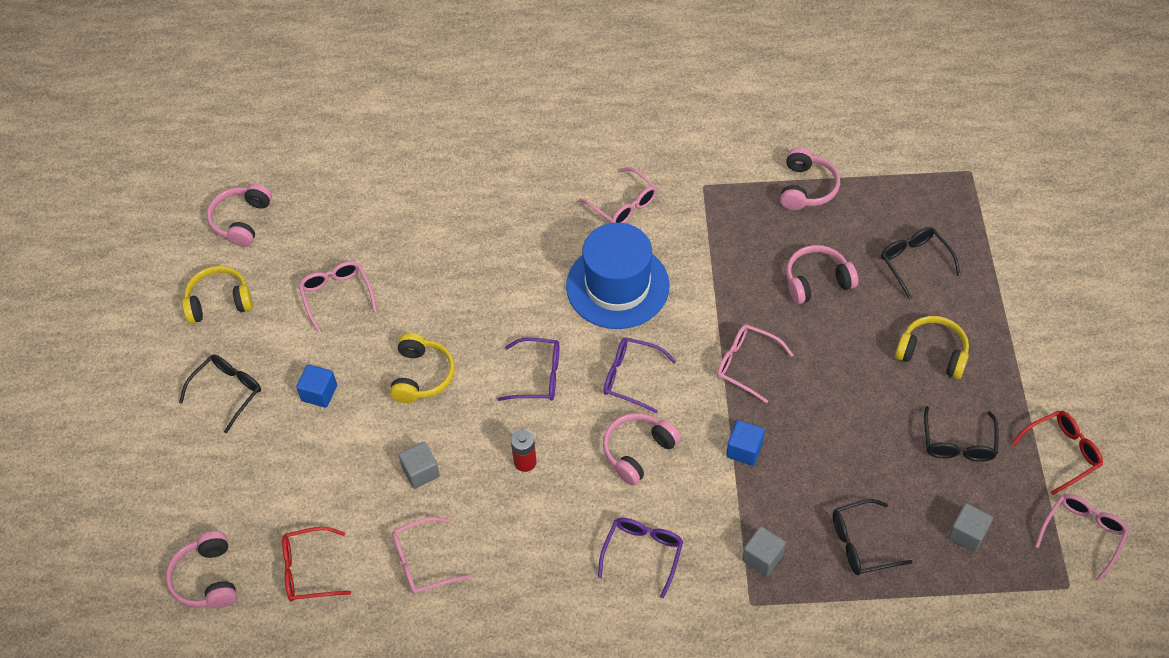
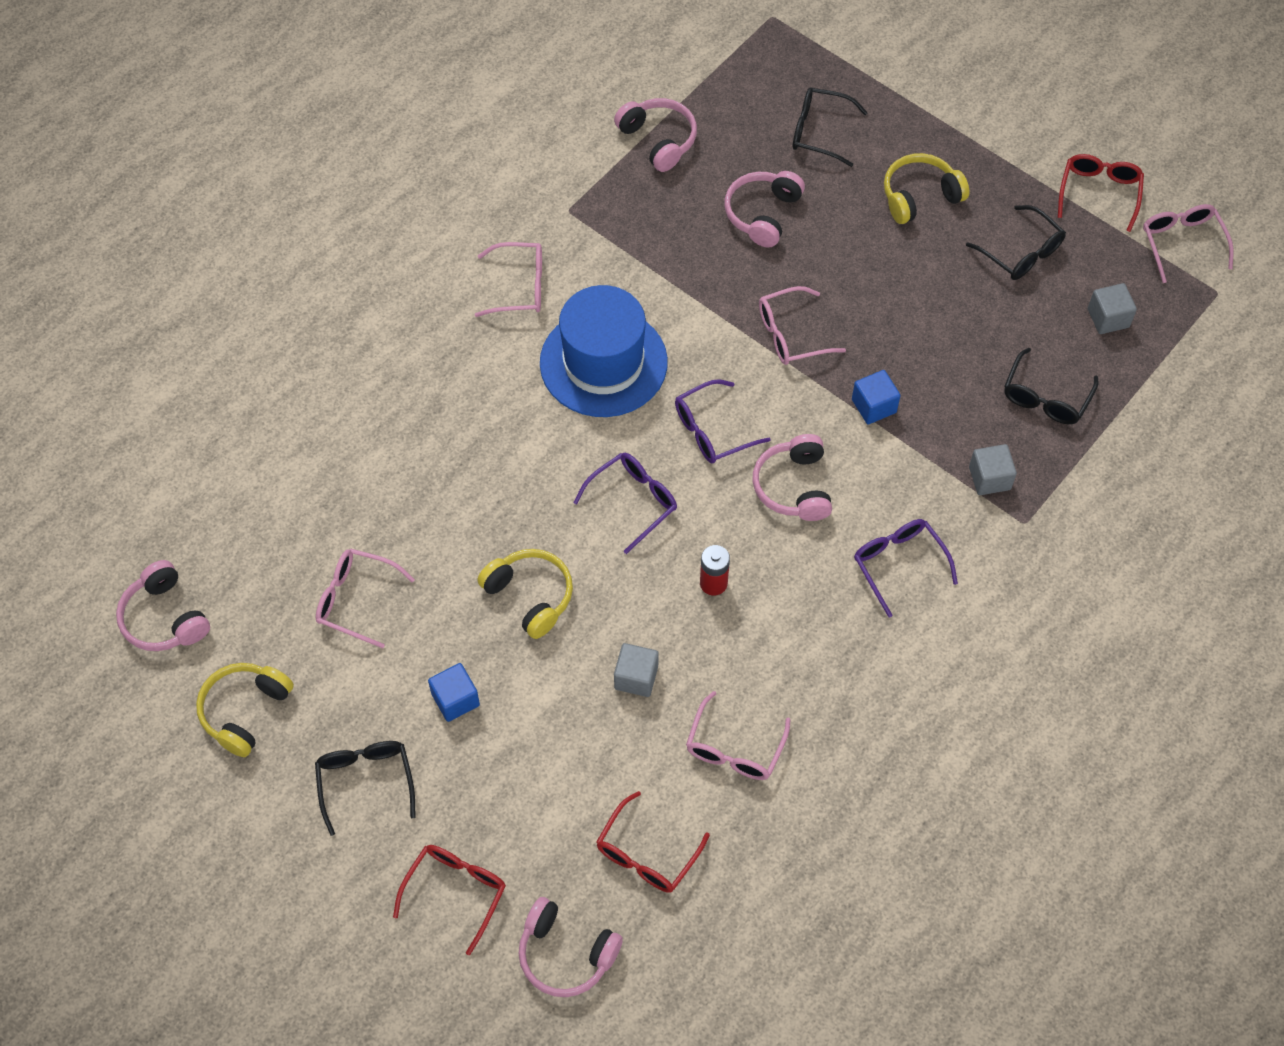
camera: 50 degrees left, 5 degrees up
(197, 491) = (455, 893): none -> red glasses

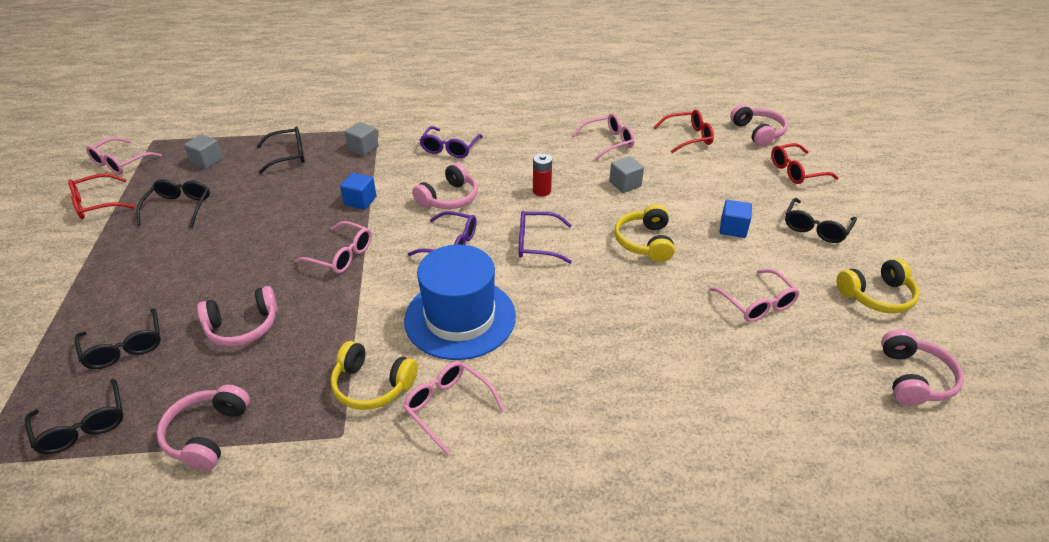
camera: 135 degrees left, 20 degrees down
(748, 79) = (82, 425): none -> black glasses
(920, 196) = (159, 267): yellow headphones -> yellow headphones (372, 385)

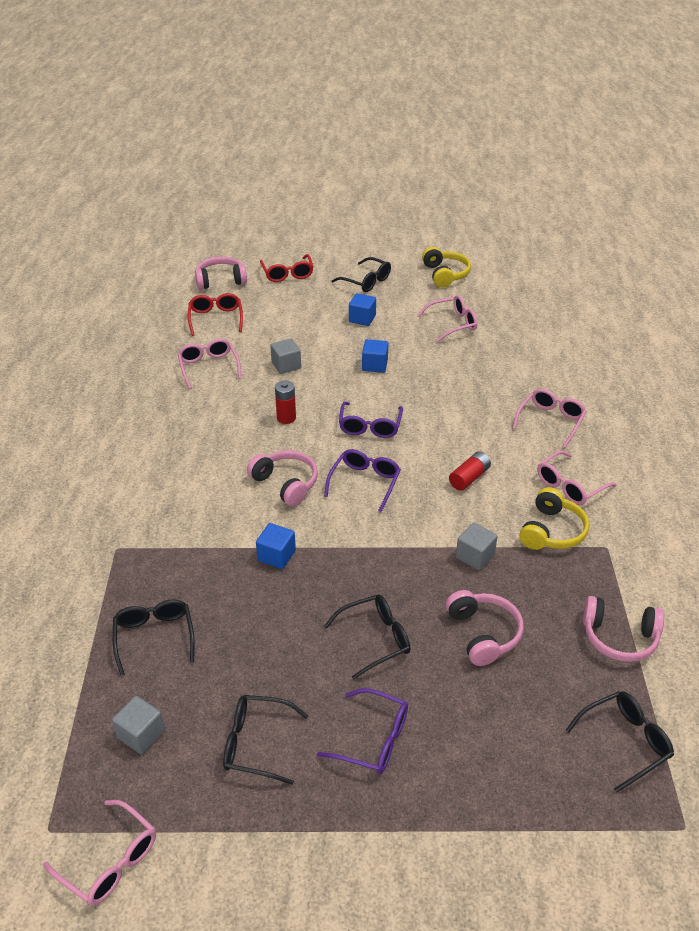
camera: 85 degrees left, 0 degrees up
(97, 204) = (225, 859): red glasses -> none
(124, 347) = (517, 735): black glasses -> black glasses (374, 639)
(341, 255) = (374, 565): pink glasses -> pink glasses (550, 421)
(363, 148) = (160, 560): grey cube -> grey cube (475, 556)
(450, 148) = (184, 482): purple glasses -> purple glasses (372, 739)
(460, 318) = (469, 478): blue hat -> red battery
(645, 242) = (374, 365): yellow headphones -> blue cube
(913, 378) = (521, 280): pink headphones -> none

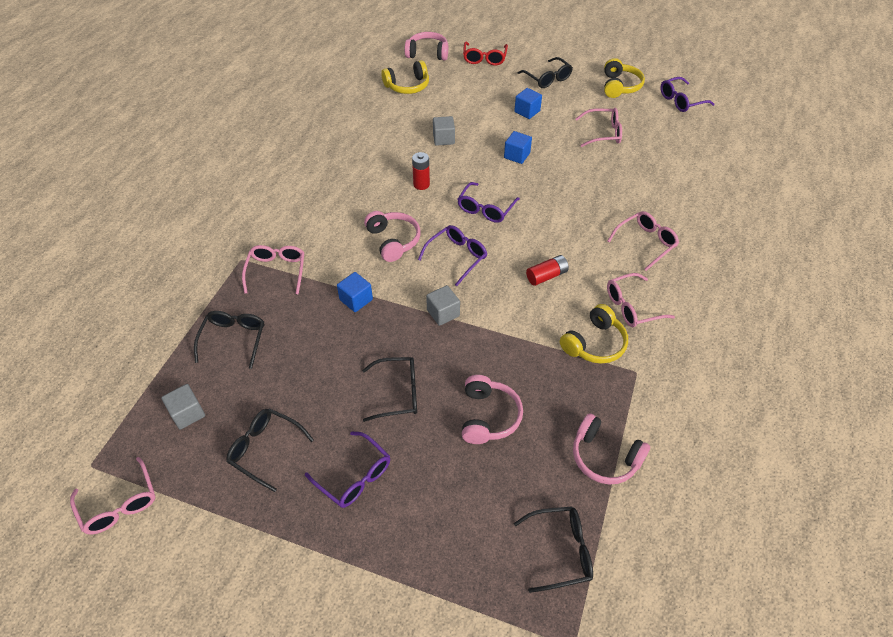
camera: 20 degrees right, 10 degrees up
(209, 367) = (382, 126): pink glasses -> pink glasses (276, 271)
(216, 319) = (407, 86): red glasses -> yellow headphones
(475, 556) = (516, 346): grey cube -> grey cube (443, 313)
(513, 276) = (681, 100): none -> purple glasses

